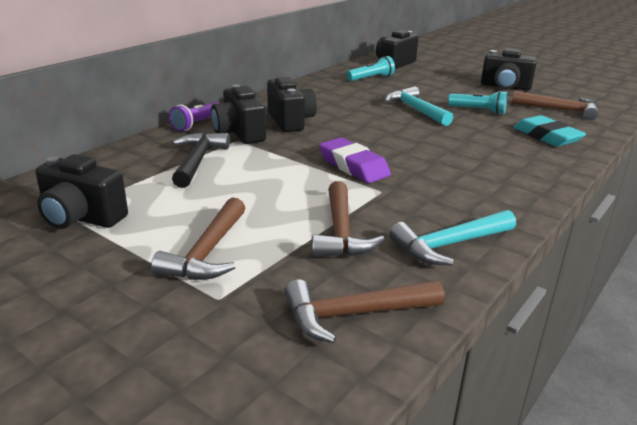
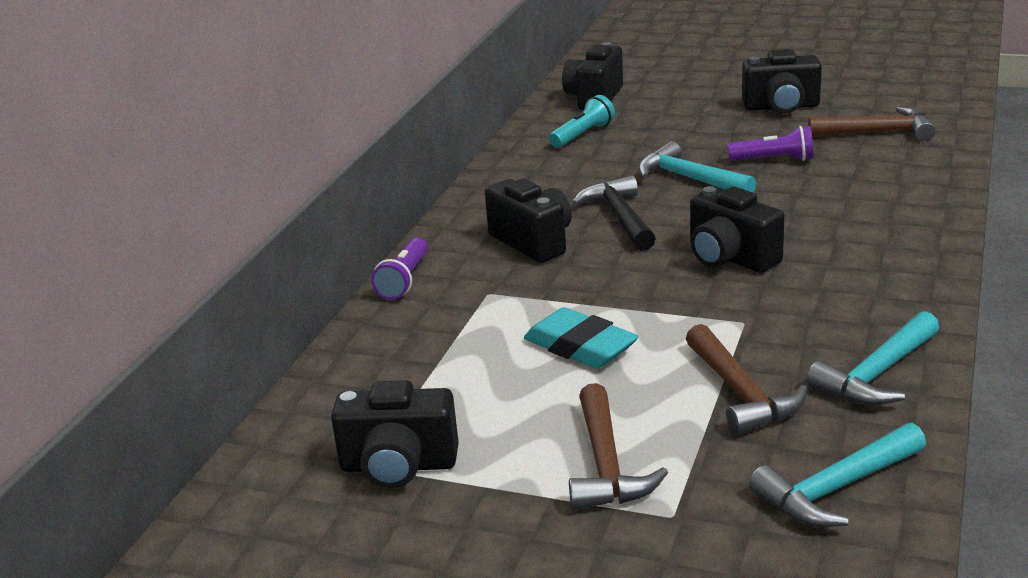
camera: 15 degrees left, 0 degrees up
(198, 161) = (465, 340): black hammer -> black hammer (620, 217)
(239, 133) = (480, 281): black camera -> black camera (730, 258)
(353, 166) = (679, 294): purple eraser -> none
(354, 314) = (836, 488): brown hammer -> turquoise hammer
(478, 111) = (774, 160): turquoise flashlight -> purple flashlight
(547, 136) = (888, 183): turquoise eraser -> turquoise eraser (580, 347)

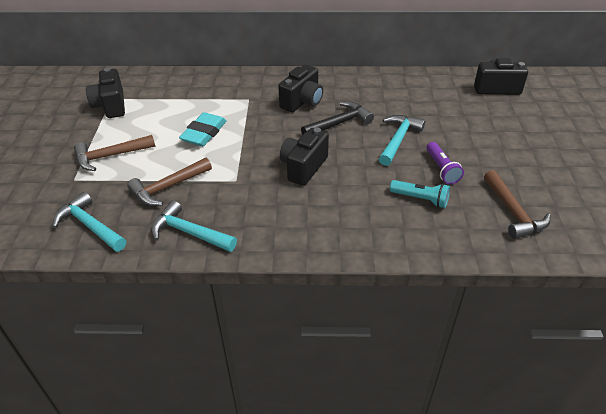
camera: 70 degrees right, 15 degrees up
(404, 280) = (255, 75): purple flashlight -> none
(583, 135) = (439, 93): turquoise flashlight -> turquoise flashlight (420, 199)
(781, 107) = (530, 163): black camera -> none

